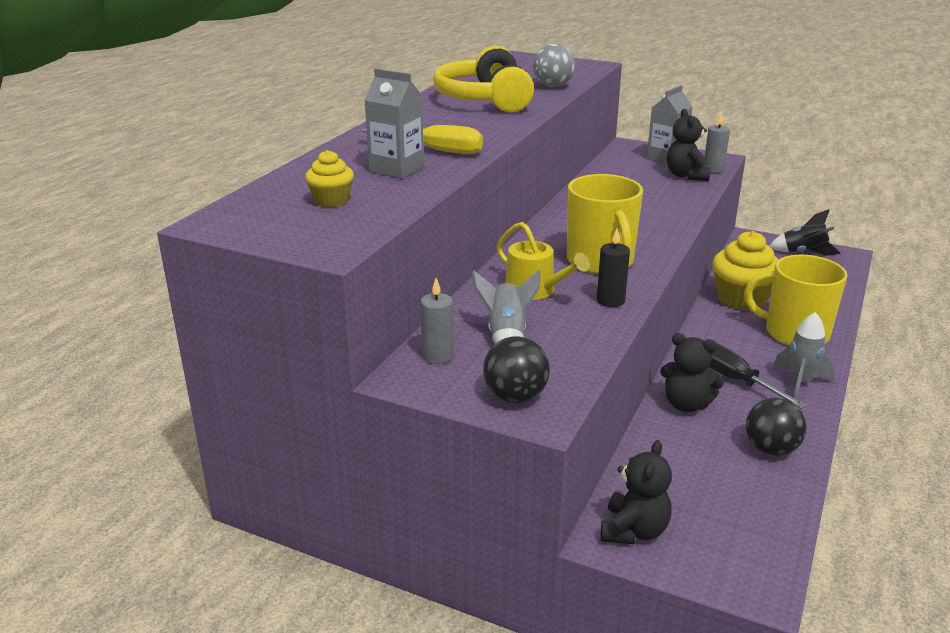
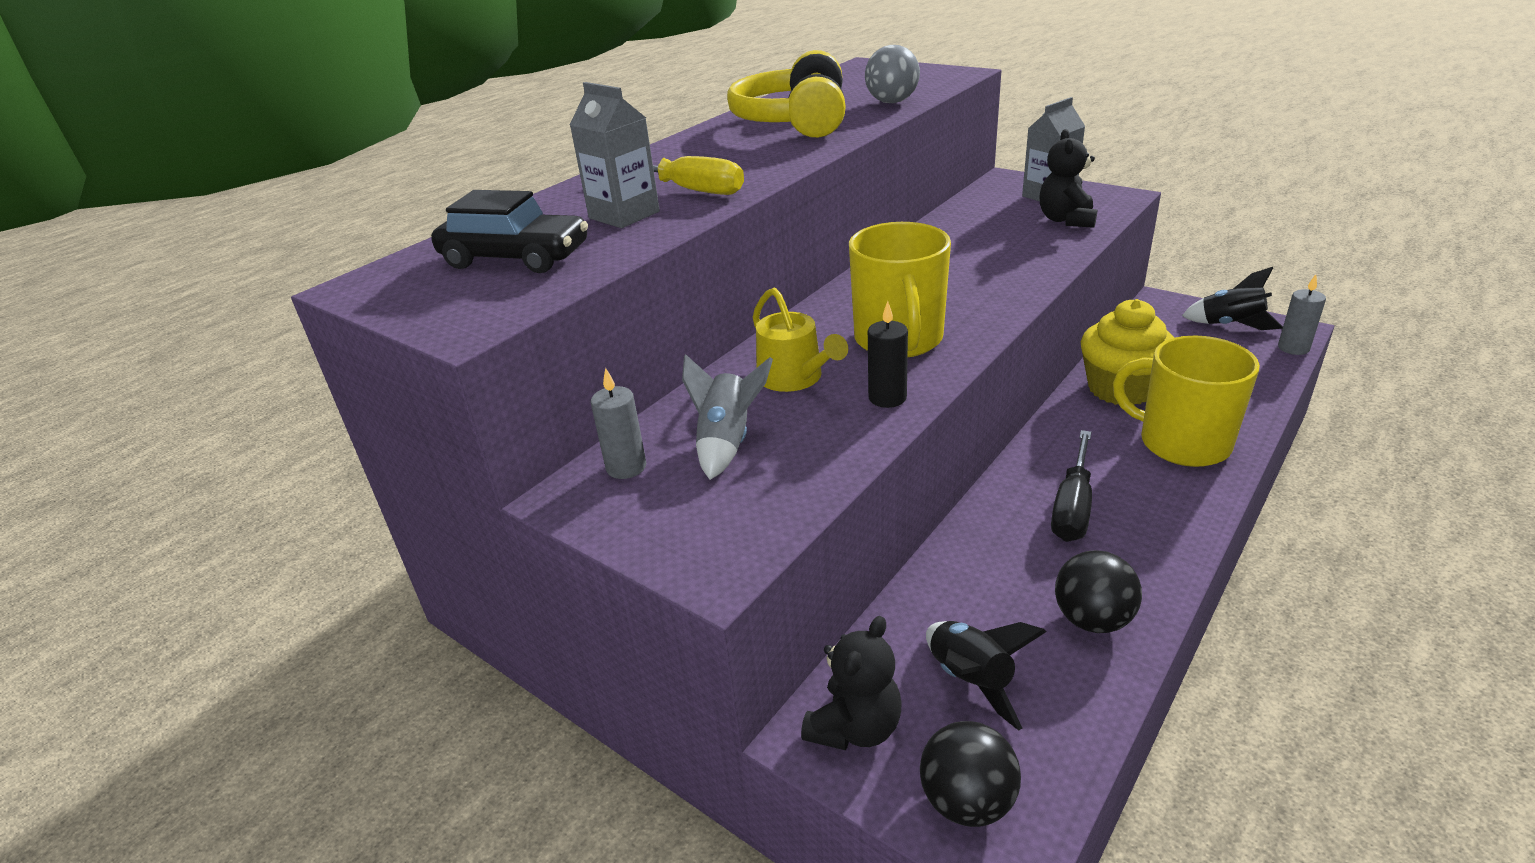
camera: 15 degrees right, 5 degrees up
(331, 200) = (516, 258): yellow cupcake -> black car
(515, 396) = (695, 536): black ball -> black ball (967, 801)
(686, 404) = (993, 539): black teddy bear -> none
(703, 494) = (971, 681): none -> black rocket
(713, 169) = (1107, 211): grey candle -> grey candle (1293, 348)
(734, 379) = (1072, 507): black screwdriver -> black screwdriver turned 135 degrees counterclockwise
(799, 383) = (1166, 519): grey rocket -> none

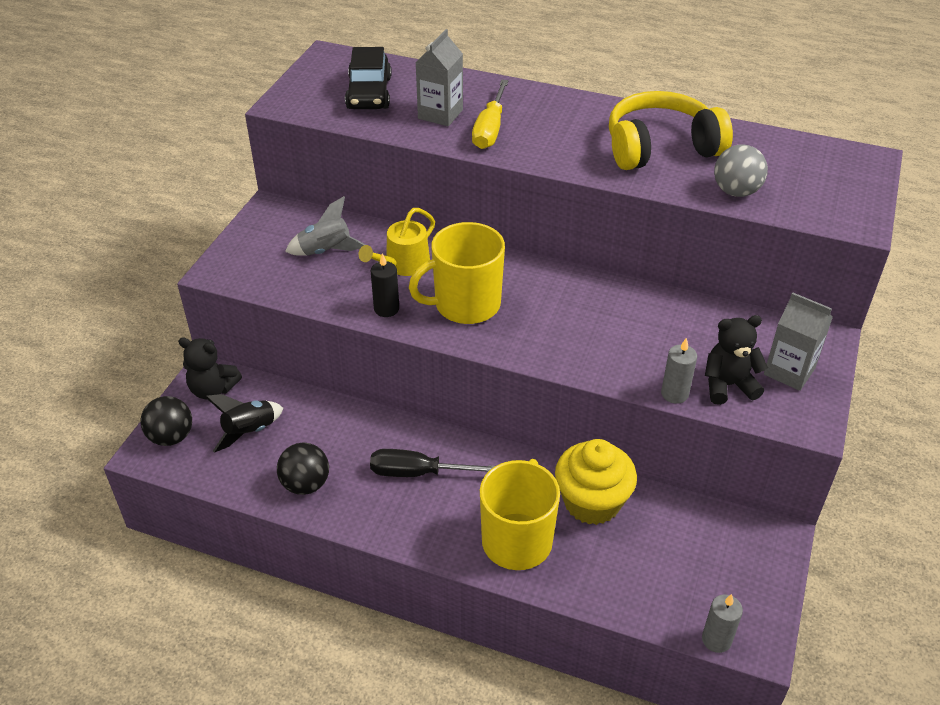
camera: 70 degrees right, 10 degrees up
(626, 467) = (297, 220): grey candle -> grey candle (674, 394)
(1230, 325) = (747, 591): black rocket -> none

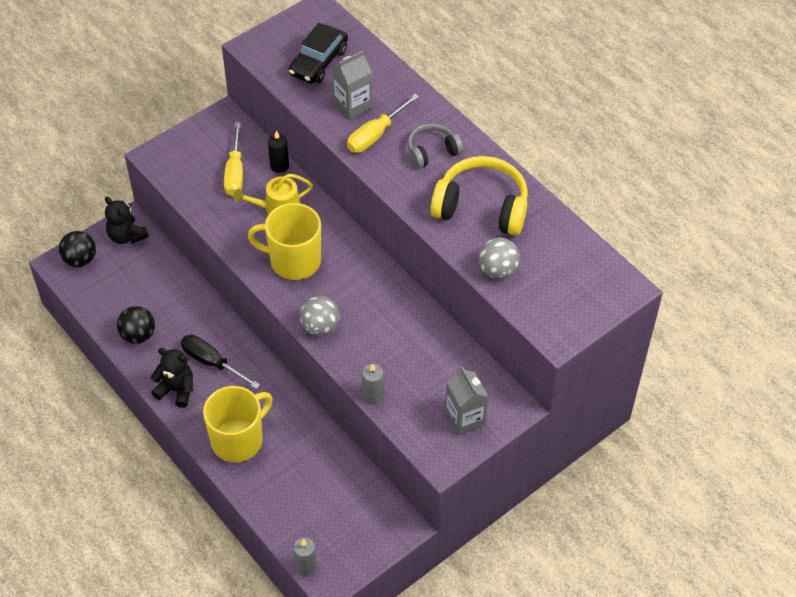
camera: 30 degrees right, 10 degrees up
(249, 432) = (129, 280): black rocket -> none
(326, 251) = (235, 172): grey rocket -> yellow screwdriver
(386, 309) = (240, 239): black candle -> black candle (279, 166)
(553, 354) = (320, 327): none -> grey ball
(562, 122) = (432, 151): none -> grey headphones
(592, 502) = (305, 439): yellow cupcake -> none
(728, 385) = (413, 407): black teddy bear -> black teddy bear (176, 390)

